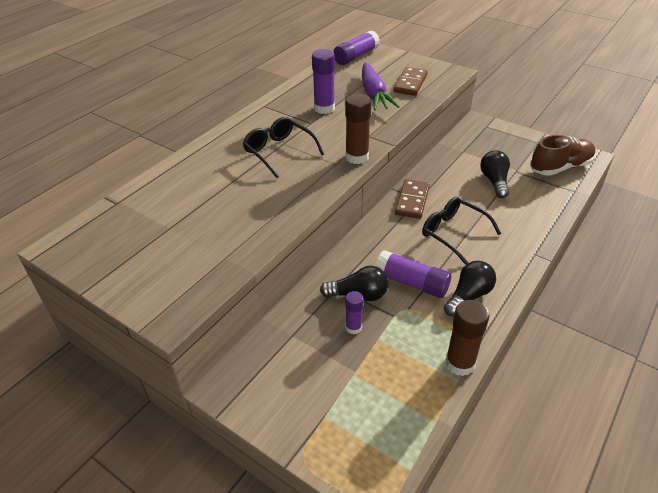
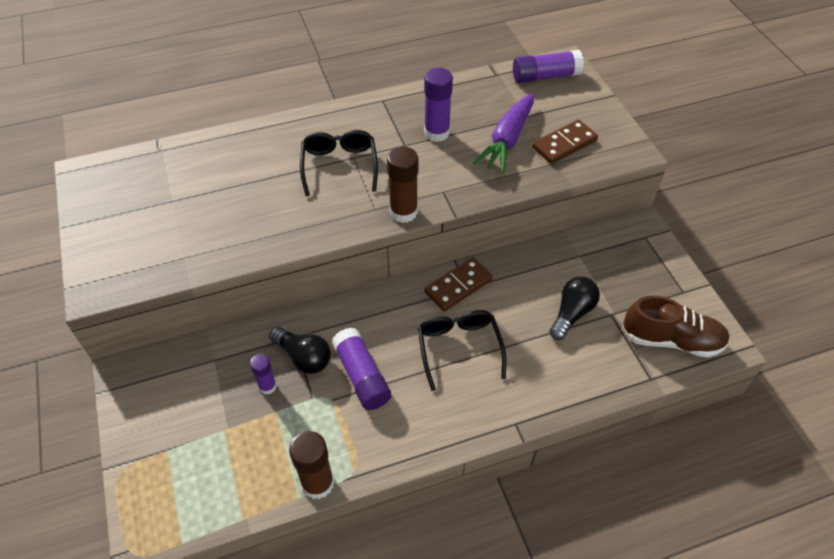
camera: 35 degrees right, 10 degrees up
(468, 296) = (398, 424): black light bulb -> none

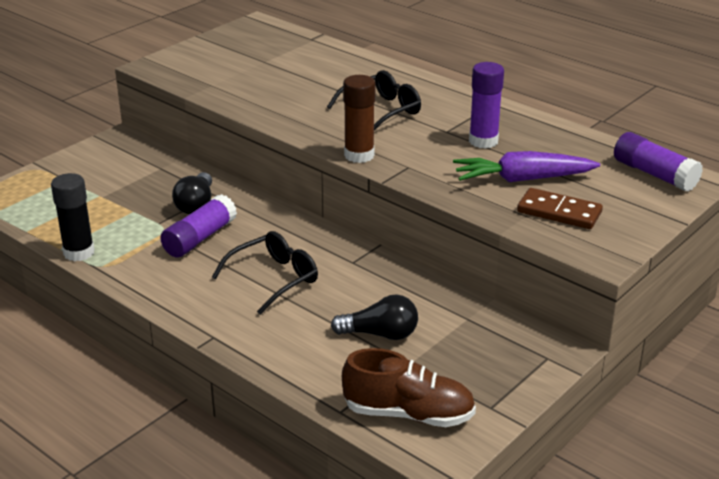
camera: 60 degrees right, 20 degrees down
(267, 386) = (154, 199): purple glue stick -> none
(318, 483) = (79, 252): brown glue stick -> black glue stick
(458, 286) = (348, 256): brown domino -> none
(671, 340) = (408, 414): brown shoe -> brown shoe turned 60 degrees counterclockwise

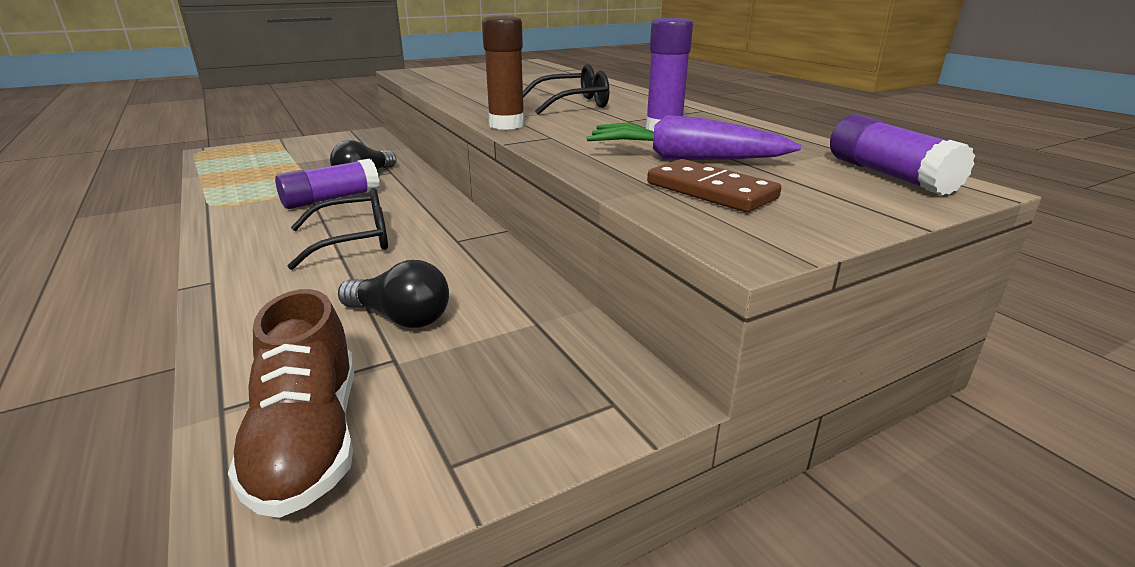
camera: 20 degrees right, 5 degrees down
(79, 252) = (211, 193): black glue stick -> none
(408, 414) = (308, 440): brown shoe -> brown shoe turned 45 degrees clockwise

